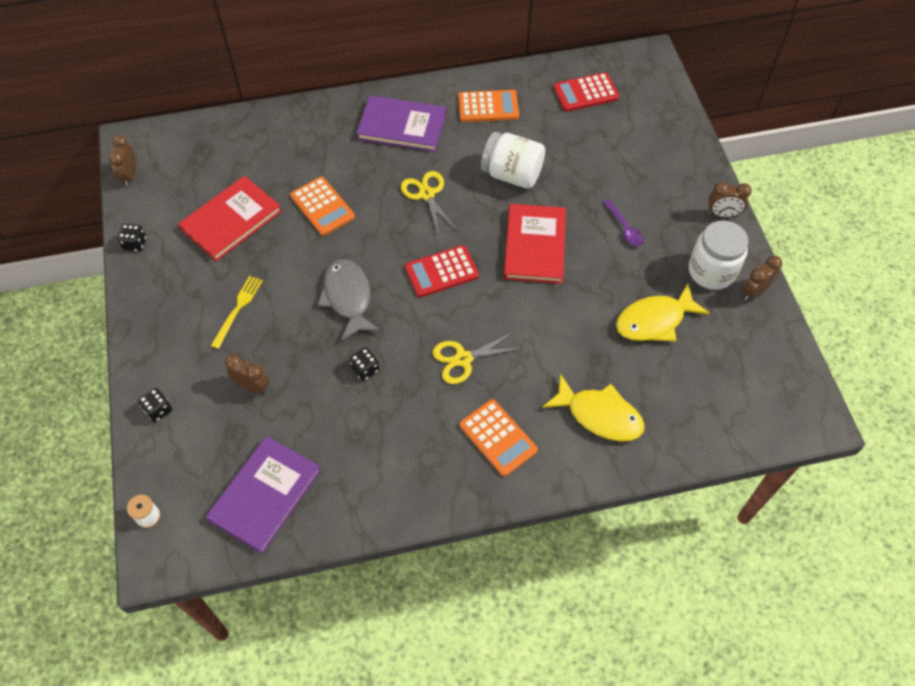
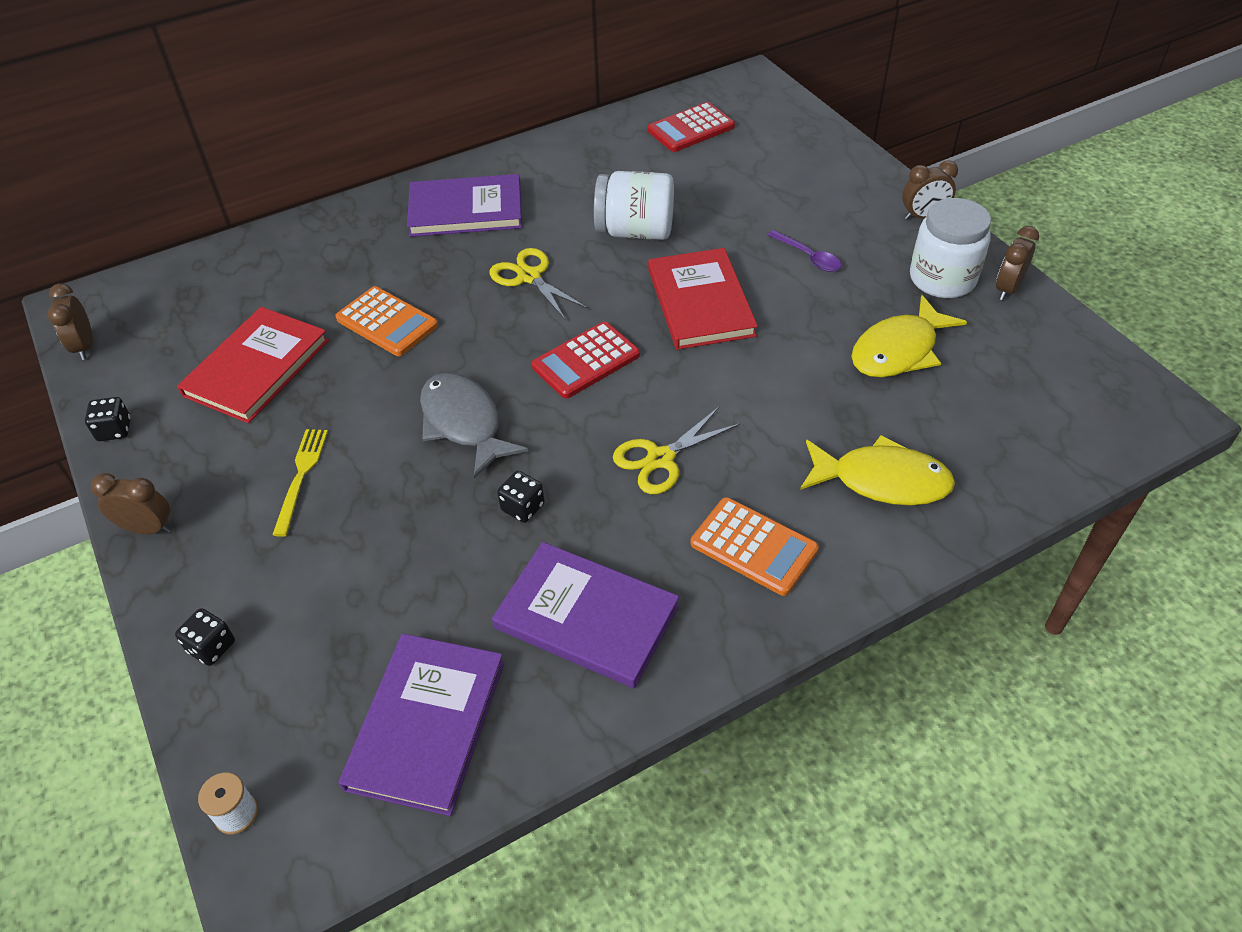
camera: 15 degrees left, 10 degrees down
(252, 387) = (356, 575): brown clock -> brown clock (148, 528)
(379, 455) = (586, 617): none -> purple book
(488, 107) = (572, 167): orange calculator -> none

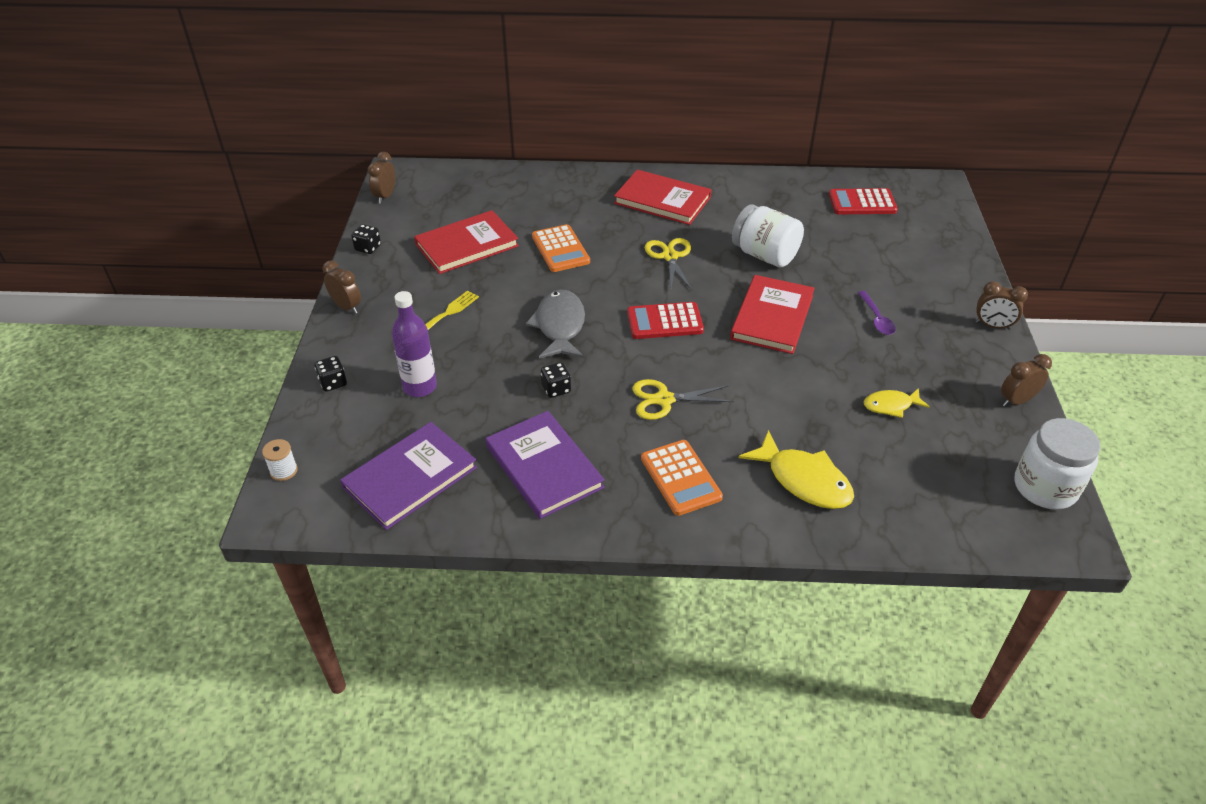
camera: 30 degrees right, 5 degrees down
(342, 592) = (420, 387): none -> purple bottle
(466, 210) = (662, 200): purple book -> red book
(898, 350) = (891, 405): yellow fish -> yellow fish, size x0.59
(942, 279) = (969, 373): white jar -> white jar (1045, 487)

